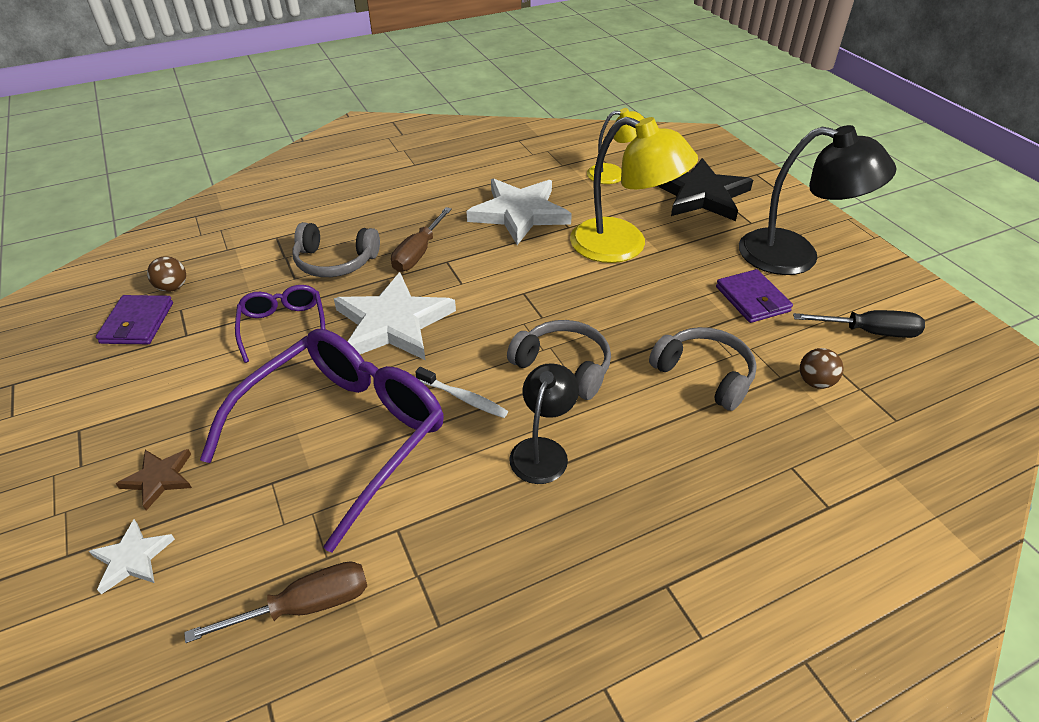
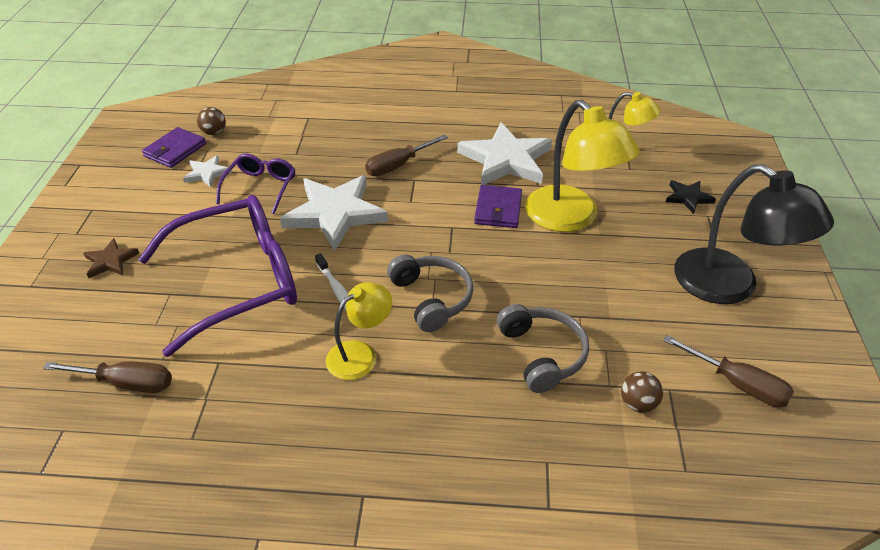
camera: 30 degrees right, 0 degrees up
(132, 558) = (60, 305): white star -> white star (207, 173)
(335, 261) = (333, 151): grey headphones -> none
(542, 450) = (360, 354): black lamp -> yellow lamp
(701, 195) = (688, 197): black star -> black star, size x0.48
(752, 299) = (647, 308): purple wallet -> purple wallet (498, 209)
(868, 332) = (737, 384): black screwdriver -> brown screwdriver

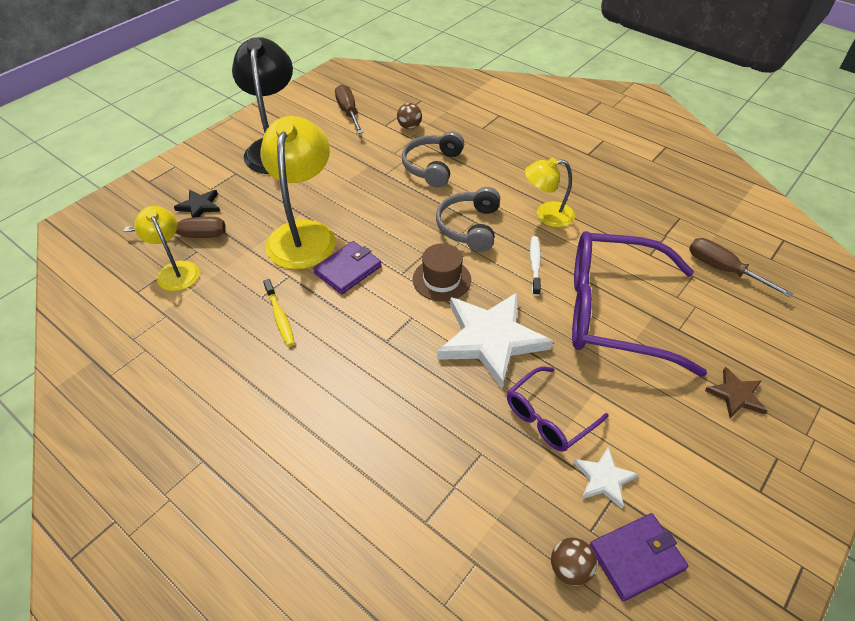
camera: 145 degrees left, 5 degrees up
(398, 165) = (385, 368): brown screwdriver -> brown screwdriver (190, 235)
(413, 238) = (441, 279): none -> brown hat
(506, 159) = (280, 317): white star -> yellow toothbrush

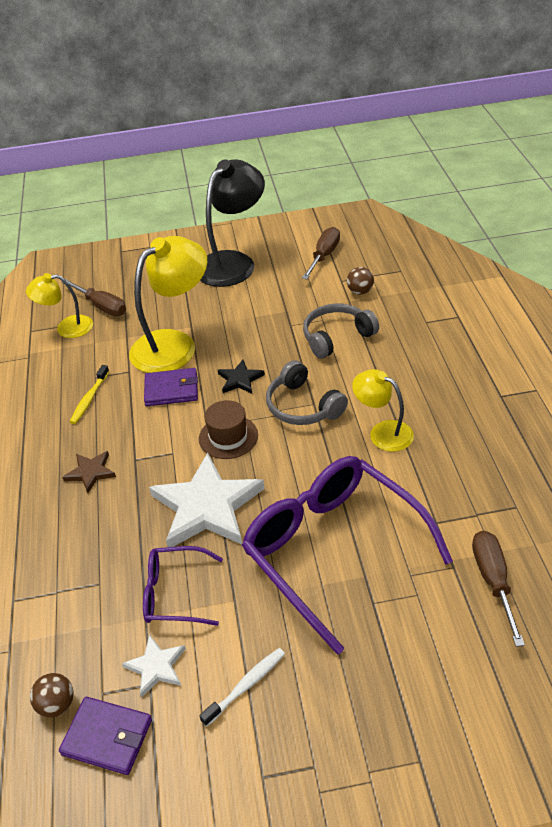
camera: 45 degrees right, 5 degrees down
(175, 270) = (67, 327): yellow lamp -> yellow lamp turned 105 degrees counterclockwise
(199, 206) = (131, 286): black star -> black star (240, 379)
(469, 227) = (303, 406): grey headphones -> grey headphones turned 90 degrees counterclockwise
(535, 265) = (317, 469): white toothbrush -> white toothbrush (246, 685)
(736, 395) = (348, 691): brown star -> brown star (90, 472)

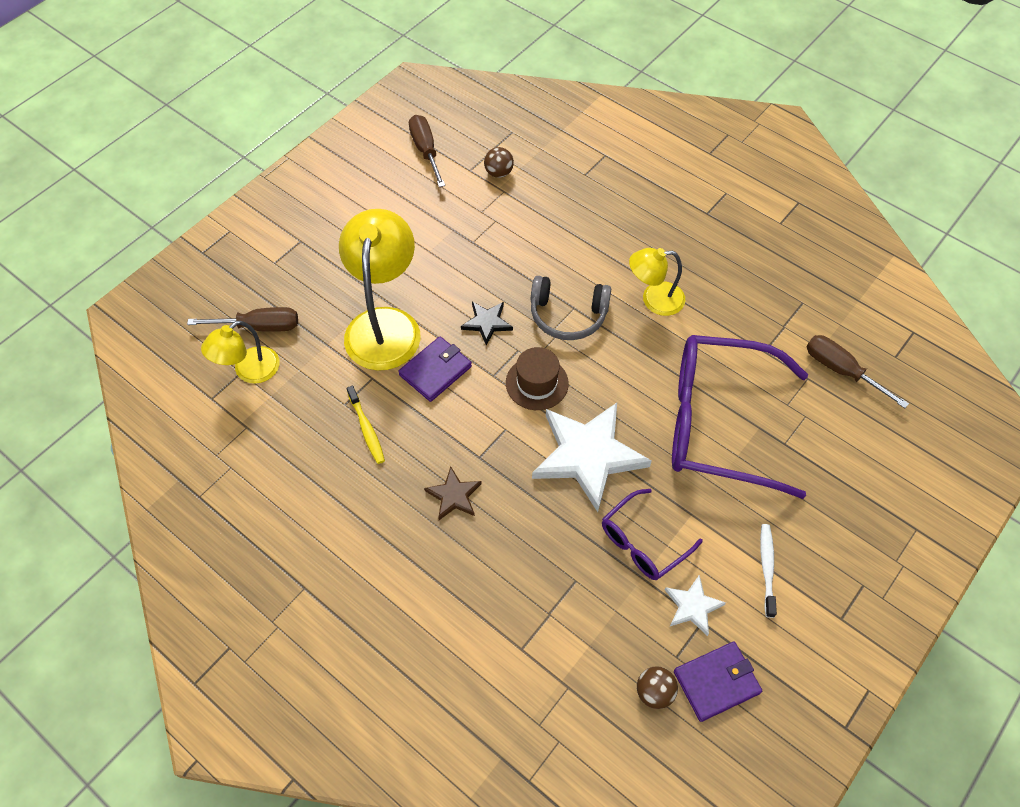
camera: 45 degrees left, 15 degrees up
(233, 262) = (343, 203): black lamp -> none
(337, 337) = (526, 231): grey headphones -> none

